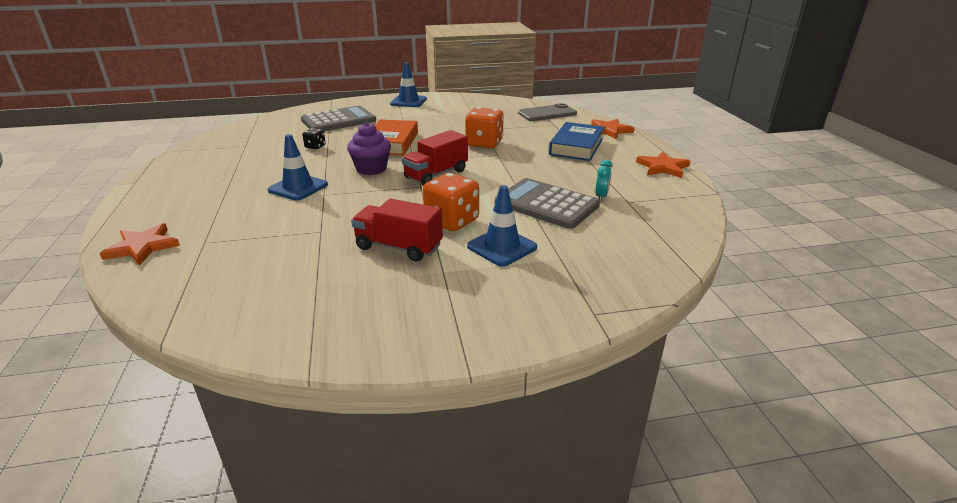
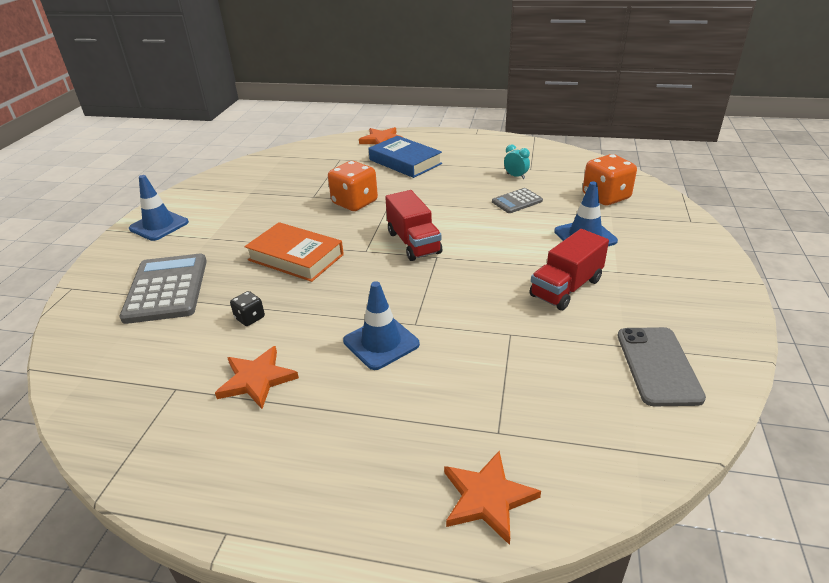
camera: 65 degrees left, 5 degrees up
(371, 169) = (366, 281): purple cupcake -> none
(452, 221) = (526, 251): orange dice -> orange dice (606, 197)
(546, 204) = (517, 201): grey calculator -> grey calculator, size x0.53
(547, 113) = (306, 155): grey phone -> grey phone (658, 366)
(662, 167) = (477, 141): orange star -> orange star (257, 379)

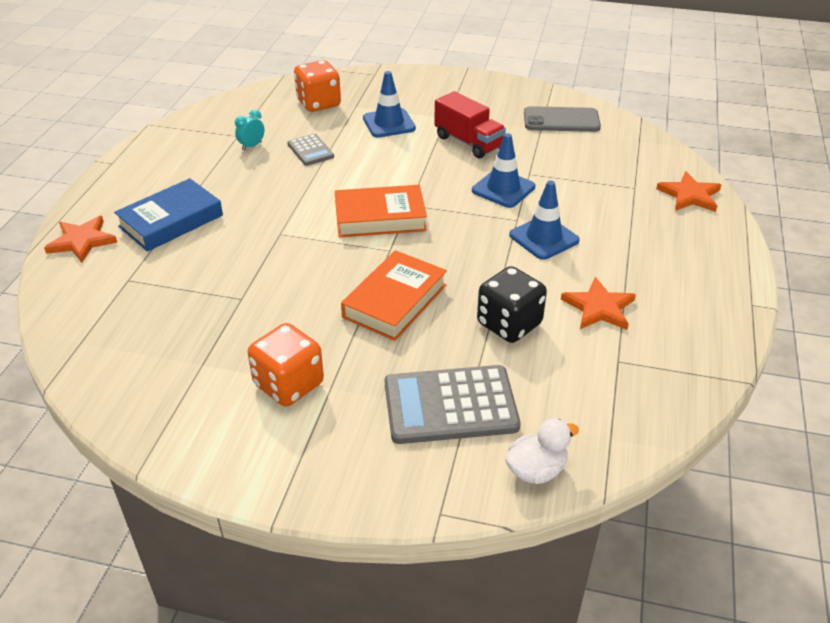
camera: 90 degrees left, 5 degrees up
(78, 331) = (536, 470): none -> white duck
(159, 225) = (279, 454): blue traffic cone -> blue traffic cone (503, 189)
(250, 318) = (509, 324): black dice -> black dice, size x1.98
(355, 202) = (273, 261): orange dice -> orange dice (289, 384)
(413, 243) = (380, 218): red truck -> orange book

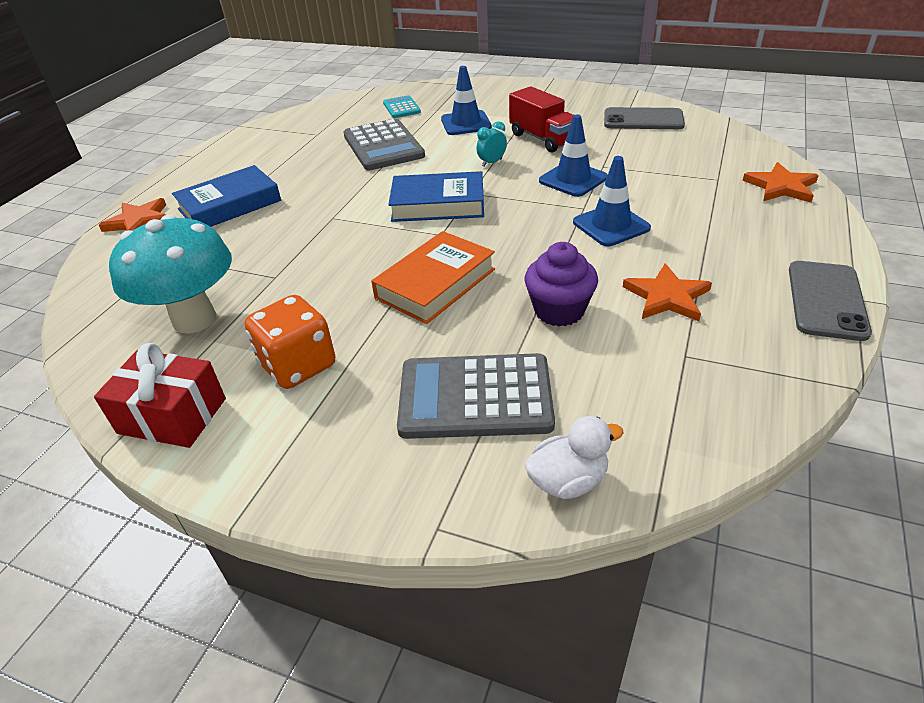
camera: 10 degrees right, 0 degrees up
(177, 344) = (194, 319): none -> turquoise mushroom
(188, 436) = (172, 416): none -> red gift
(252, 146) = (328, 142): turquoise clock -> turquoise clock (492, 162)
(310, 150) = (383, 146): grey calculator -> grey calculator, size x1.90
(318, 103) = (401, 108): orange dice -> turquoise calculator
(380, 218) = (438, 204): orange book -> blue book
(509, 324) = (559, 311): black dice -> purple cupcake
(728, 307) = (826, 300): none -> grey phone

